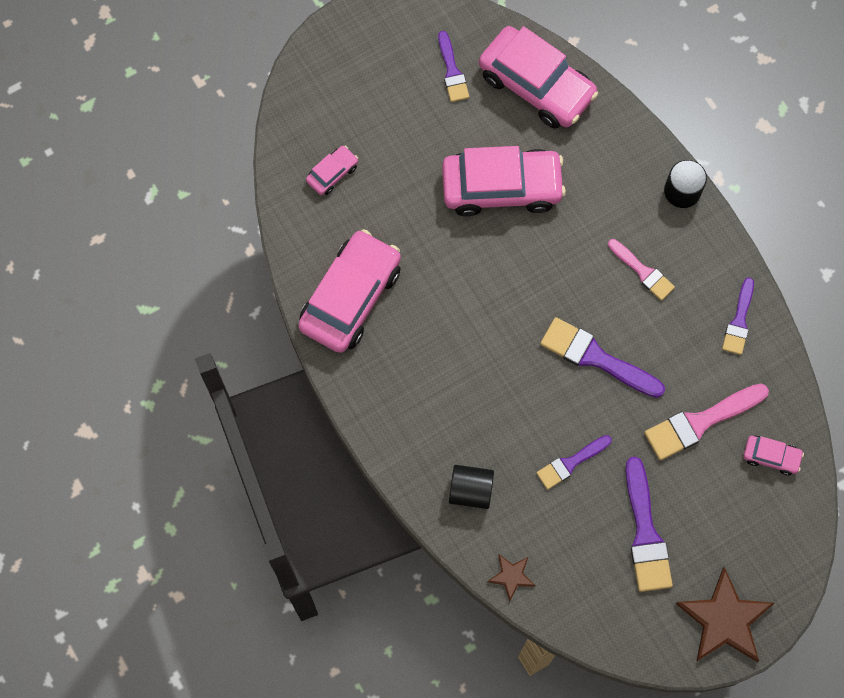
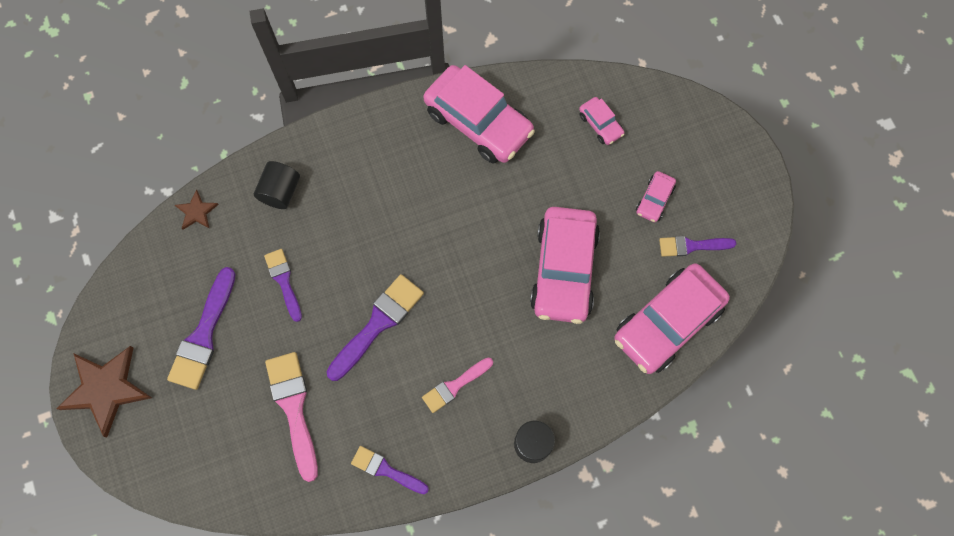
camera: 100 degrees right, 0 degrees up
(645, 532) = (204, 334): purple brush -> purple brush turned 75 degrees counterclockwise
(771, 456) = (244, 469): pink car -> pink car (654, 200)

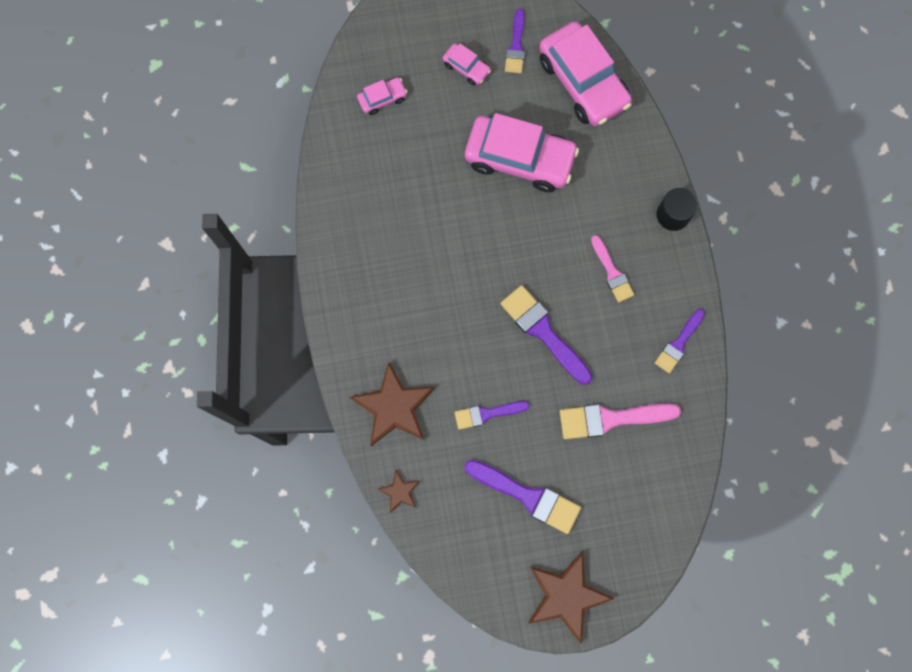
camera: 80 degrees left, 5 degrees up
(280, 191) = (393, 407): black cylinder -> brown star
(478, 122) = (357, 208): pink car -> none

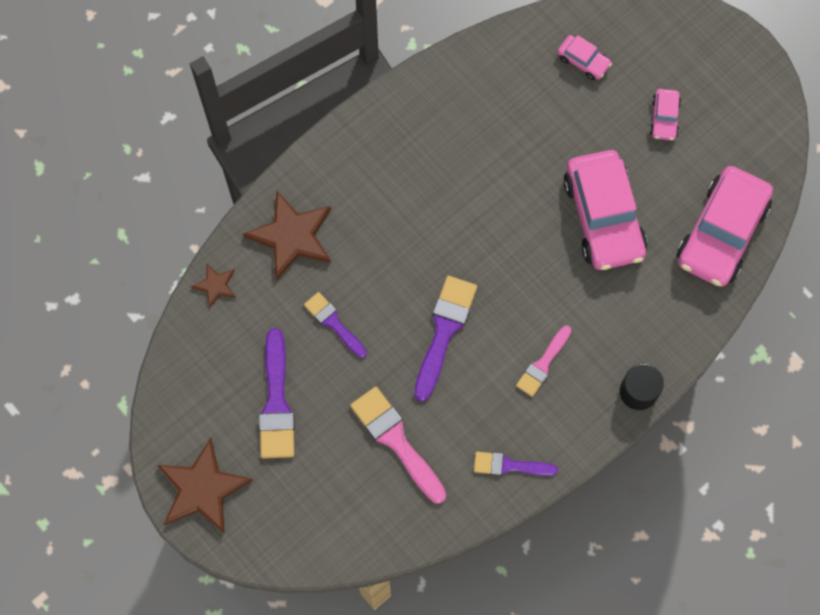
camera: 60 degrees right, 5 degrees down
(516, 46) = (717, 151): purple brush -> none

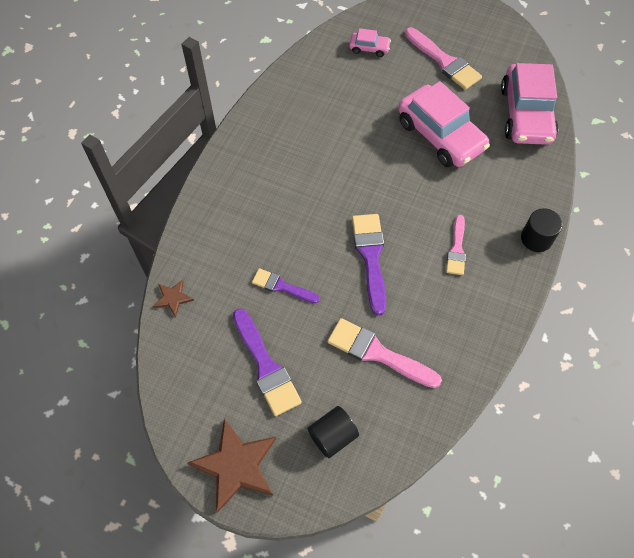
camera: 25 degrees left, 10 degrees down
(291, 236) = (217, 238): brown star -> none
(308, 503) = (332, 436): none -> black cylinder
(510, 466) = (476, 333): purple brush -> none
(664, 118) = (444, 61): pink car -> pink brush

